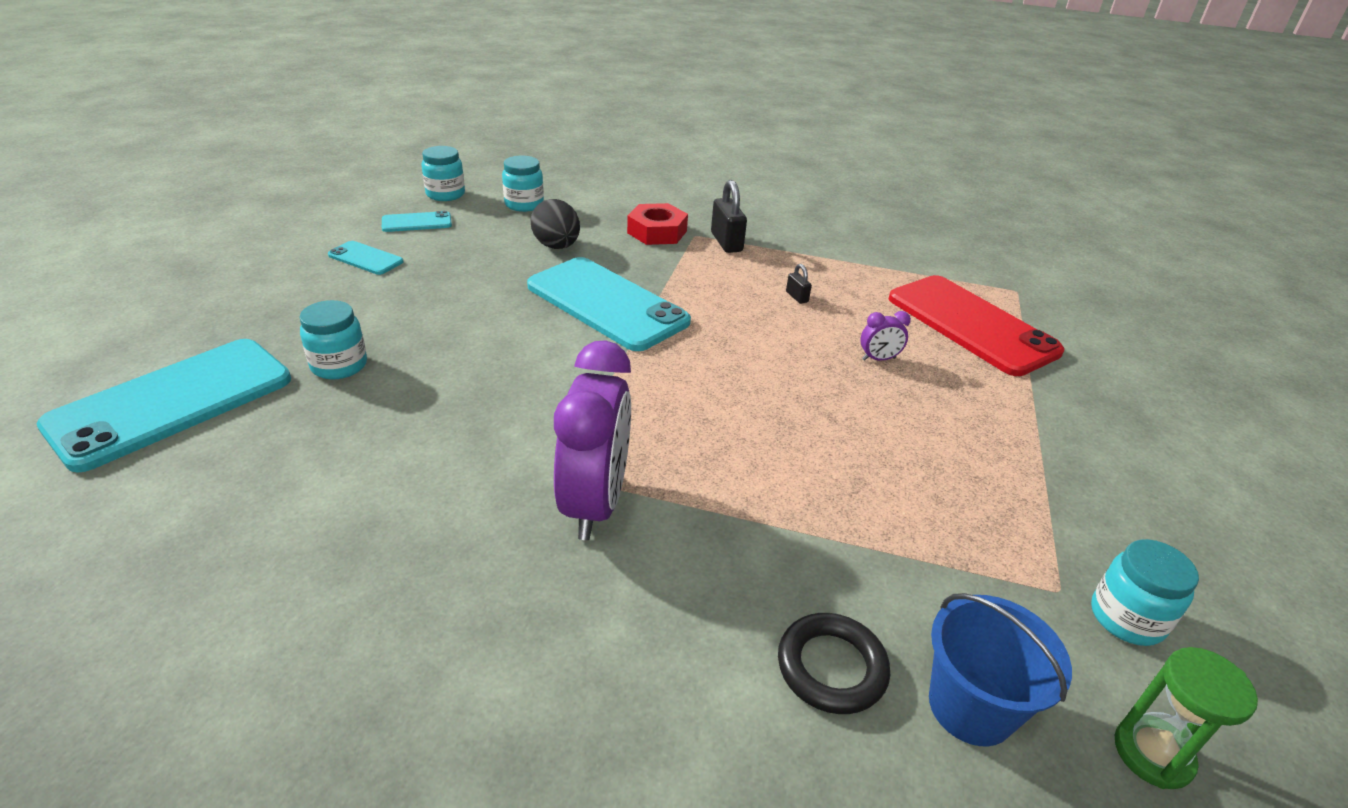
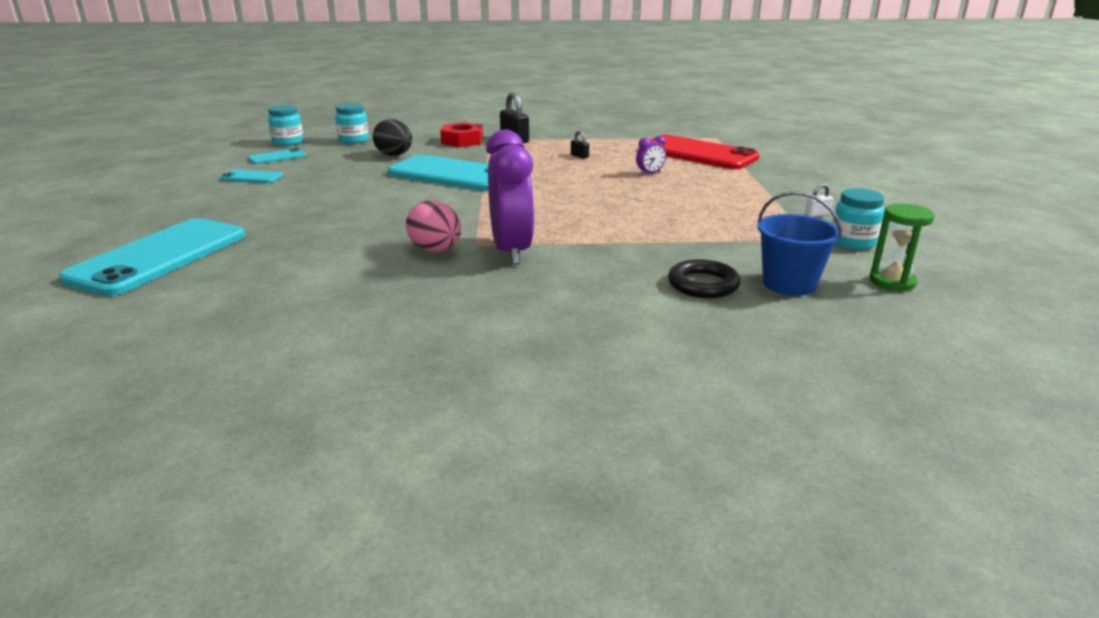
camera: 15 degrees left, 10 degrees down
(339, 365) = (277, 224): turquoise jar -> none
(498, 474) = (436, 250): none -> pink egg
(1096, 525) = (817, 214): none -> white padlock

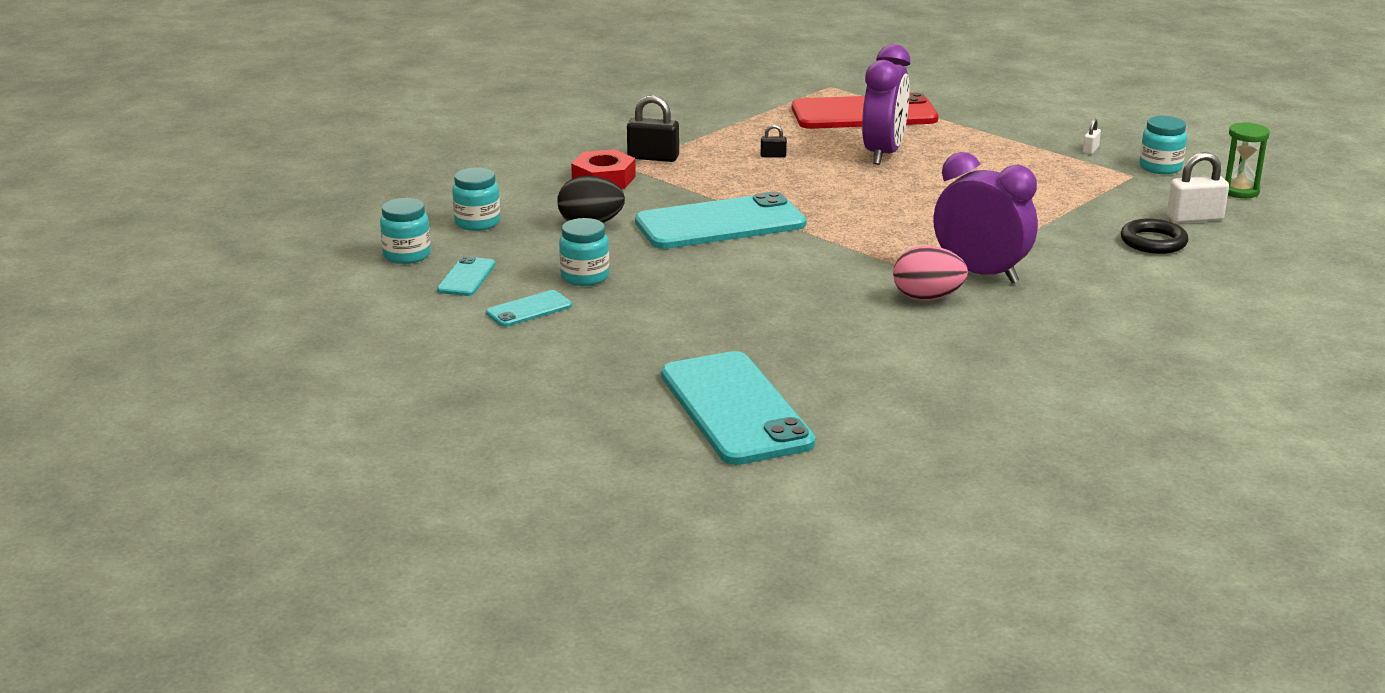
camera: 45 degrees left, 0 degrees up
(317, 173) = (584, 277): none -> turquoise jar
(650, 173) = (883, 154): purple clock -> purple clock, size x2.35
(789, 284) = (1194, 218): blue bucket -> white padlock

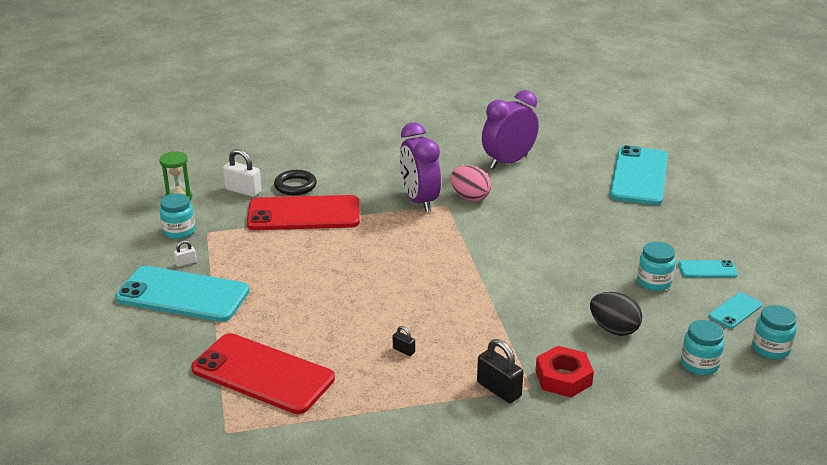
camera: 145 degrees left, 5 degrees up
(720, 223) = (522, 294): turquoise phone -> turquoise phone (183, 295)
(883, 154) = (322, 318): purple clock -> purple clock (508, 162)
(1078, 219) = (304, 214): none -> red phone

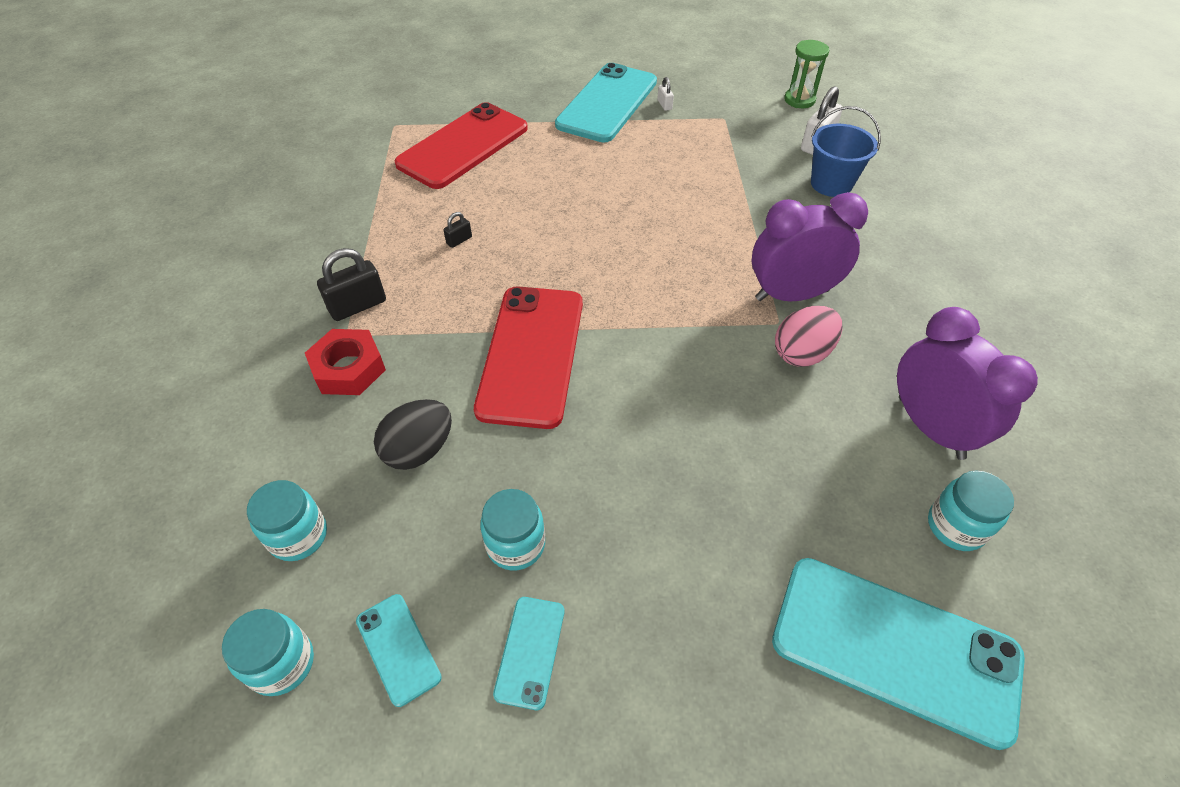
camera: 100 degrees right, 20 degrees up
(179, 231) = (727, 100): turquoise jar -> turquoise jar (956, 526)
(295, 186) = (831, 184): black ring -> blue bucket
(304, 214) = (759, 187): red phone -> red phone (531, 355)

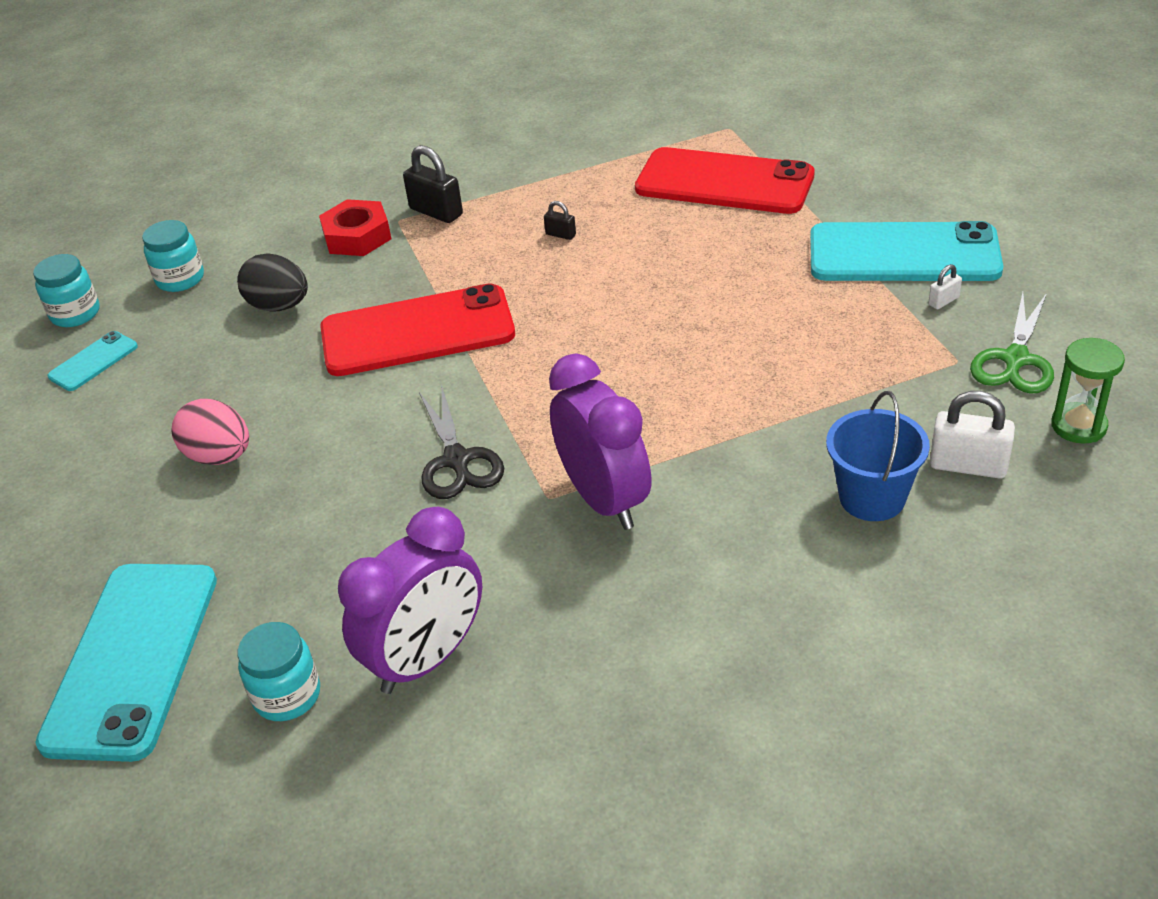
camera: 75 degrees right, 10 degrees down
(516, 544) = (196, 390): turquoise jar -> none
(530, 651) = (99, 428): turquoise phone -> none
(715, 364) = (457, 460): none -> black scissors
(733, 100) = (1015, 359): none -> green scissors
(802, 353) = (504, 527): pink egg -> pink egg (219, 456)

